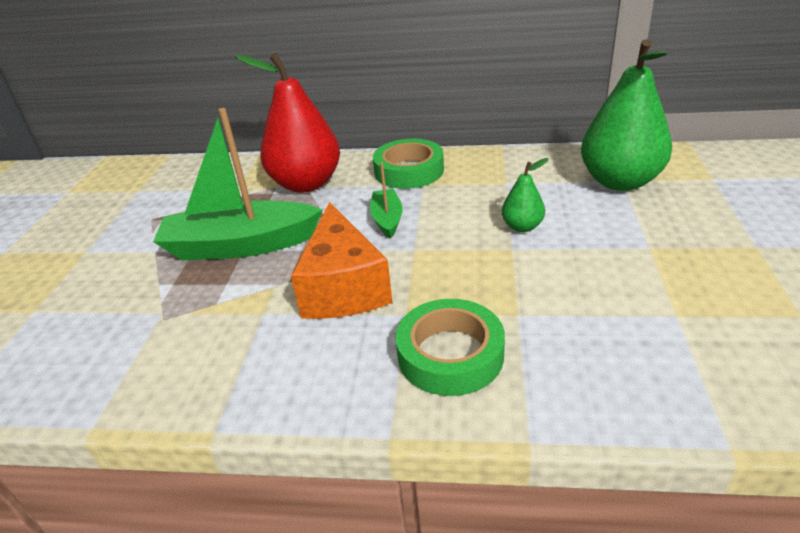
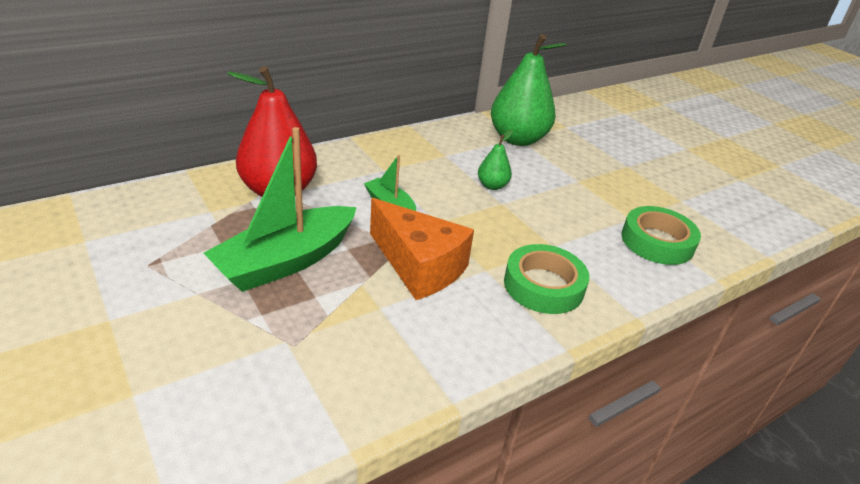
camera: 45 degrees left, 0 degrees up
(409, 171) = (359, 160): green tape -> green tape (657, 242)

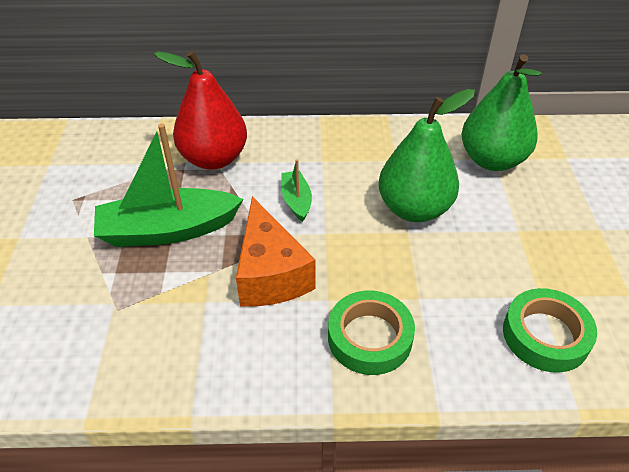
camera: 35 degrees right, 10 degrees up
(492, 186) = (414, 209): green pear -> green pear, size x2.14

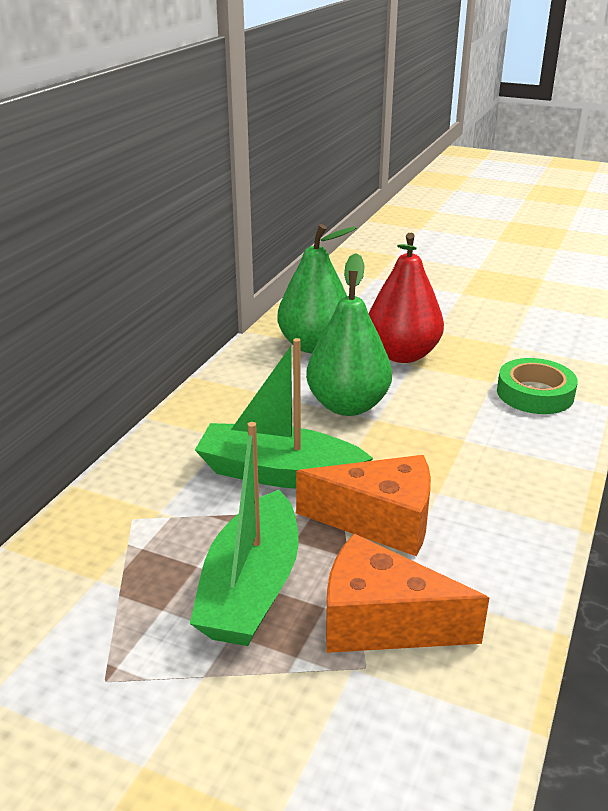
camera: 65 degrees left, 15 degrees down
(161, 306) = (382, 622): none -> orange cheese
(214, 158) = (146, 516): red pear -> red pear (402, 355)
(296, 201) = (279, 473): green boat -> green boat, size x2.04
(369, 337) = (499, 481): green tape -> none

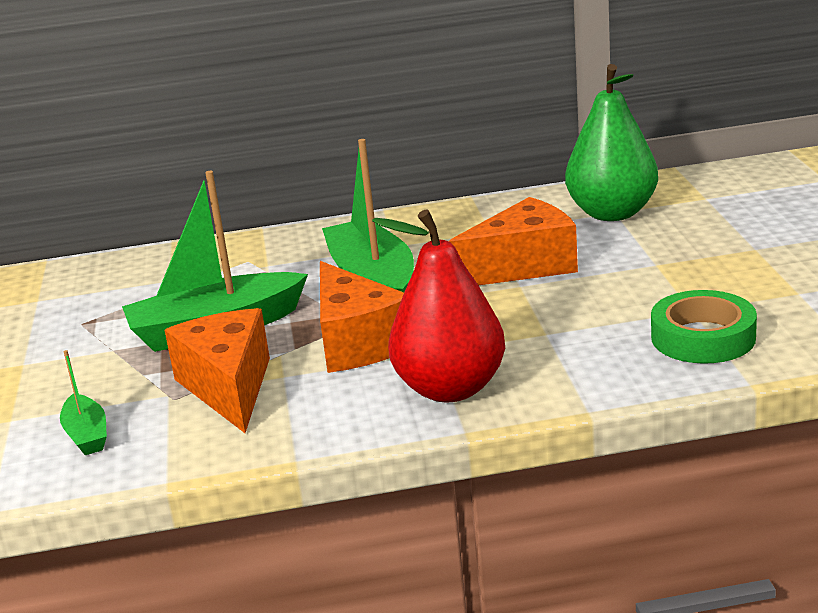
camera: 60 degrees right, 5 degrees down
(348, 405) = (523, 266): green pear -> orange cheese
(381, 761) = (87, 435): none -> green boat
(402, 355) = (668, 252): red pear -> red pear (450, 389)

